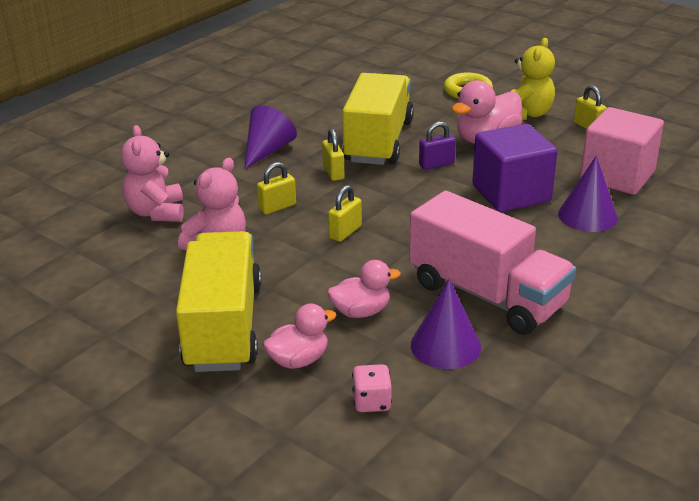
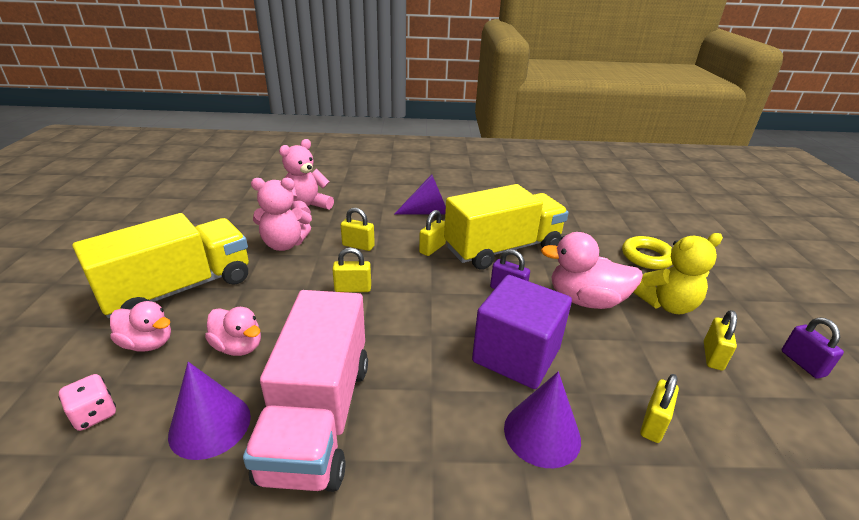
camera: 50 degrees right, 0 degrees up
(617, 176) = (653, 423): pink cube -> yellow padlock
(624, 104) = (802, 363): none -> purple padlock

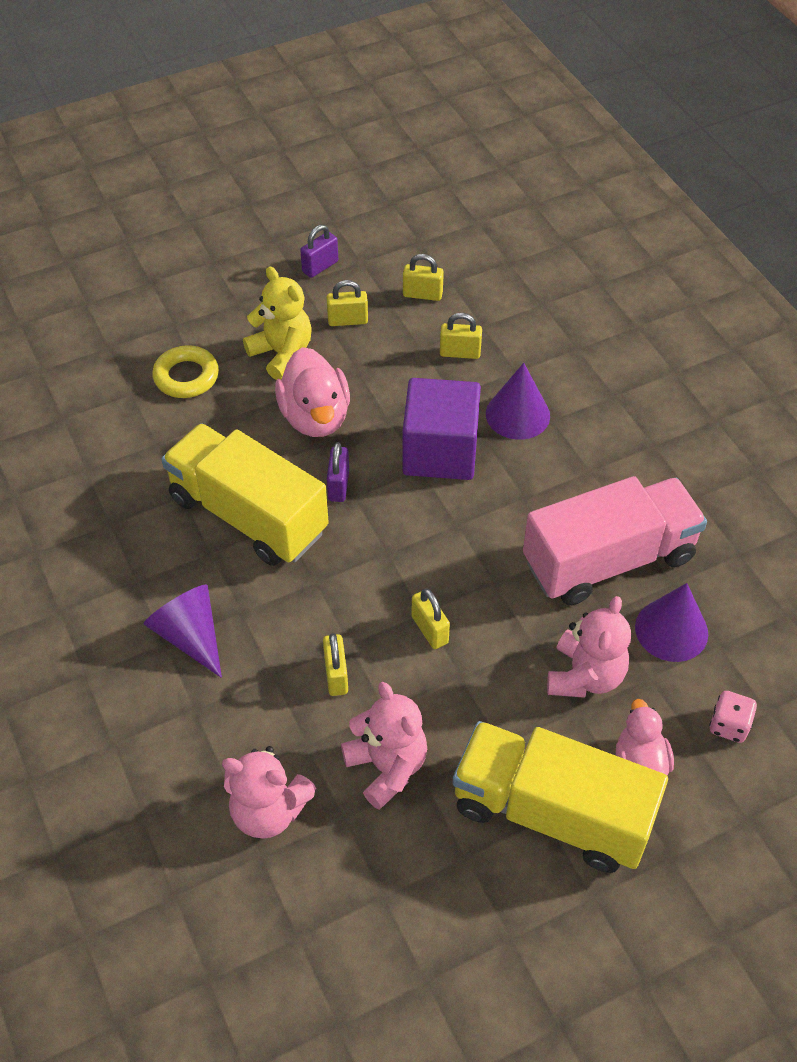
camera: 115 degrees left, 20 degrees up
(238, 347) = (585, 676): pink duck -> pink teddy bear
(432, 248) = (292, 589): yellow padlock -> yellow padlock (422, 294)

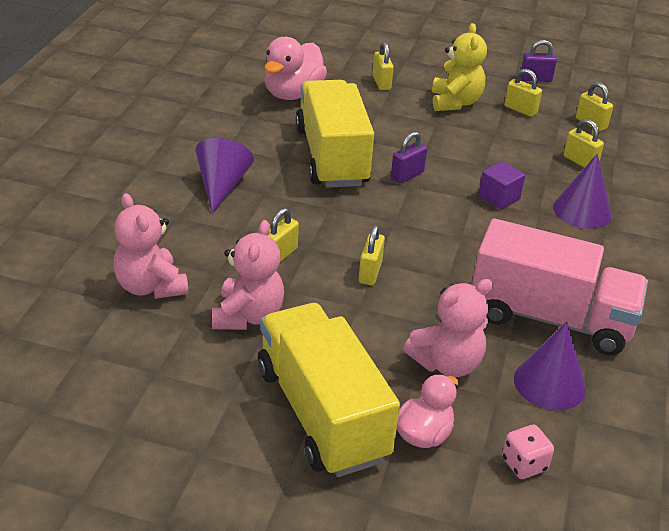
camera: 40 degrees right, 15 degrees down
(186, 377) = (381, 82): yellow ring -> yellow padlock
(315, 417) = (436, 139): pink duck -> pink duck (292, 94)
(440, 452) = (499, 197): purple cube -> purple cube, size x0.50

